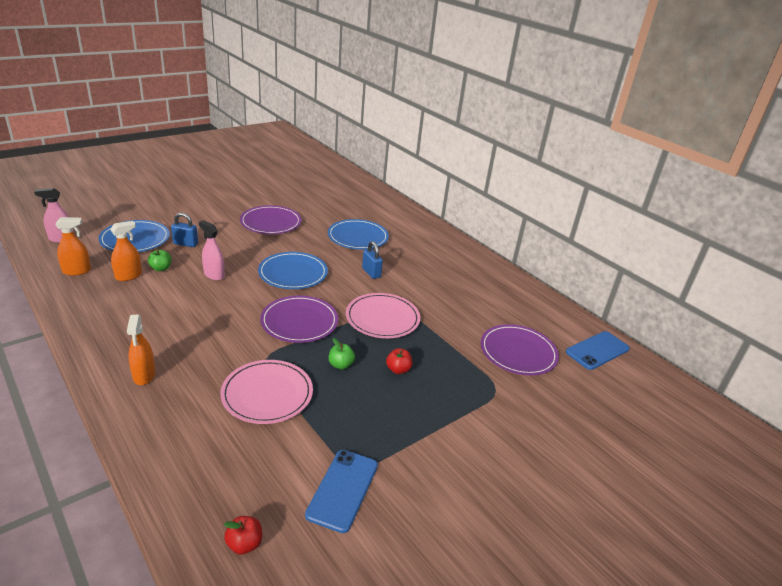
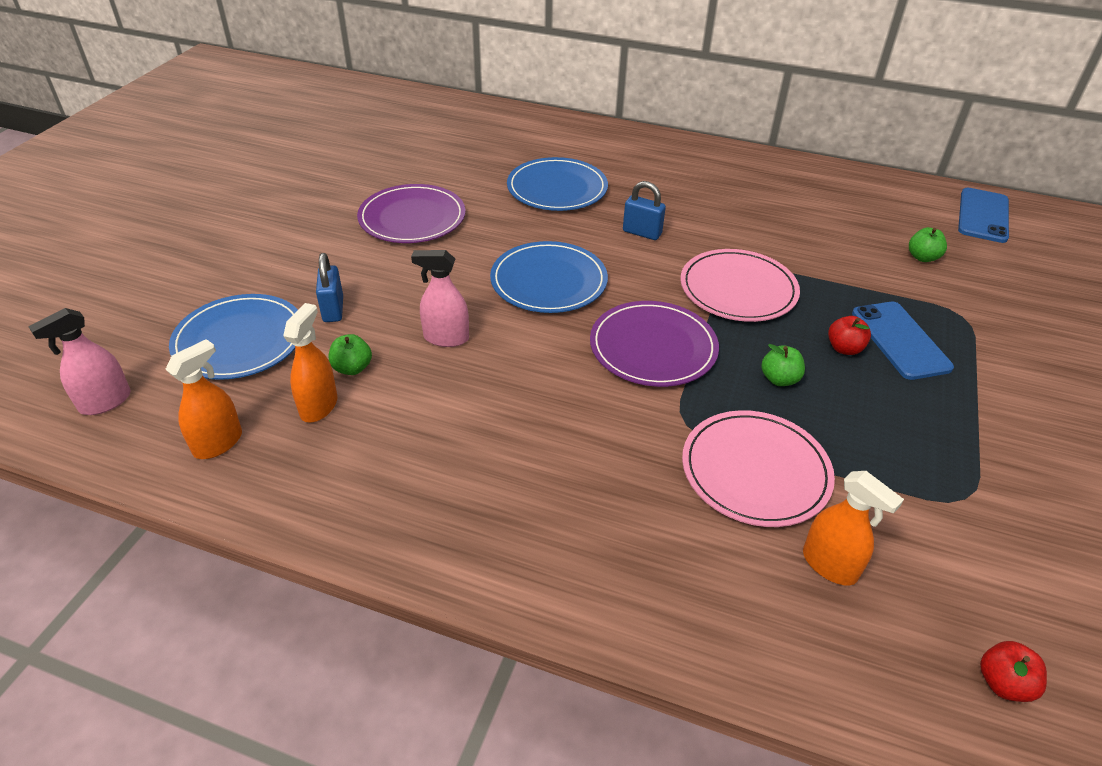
camera: 30 degrees left, 10 degrees up
(144, 375) = (569, 546): orange spray bottle -> orange spray bottle (829, 565)
(185, 244) = (333, 309): blue padlock -> blue padlock turned 75 degrees counterclockwise
(343, 489) = (996, 538): blue phone -> blue phone (900, 340)
(518, 352) = (922, 257): purple plate -> green apple

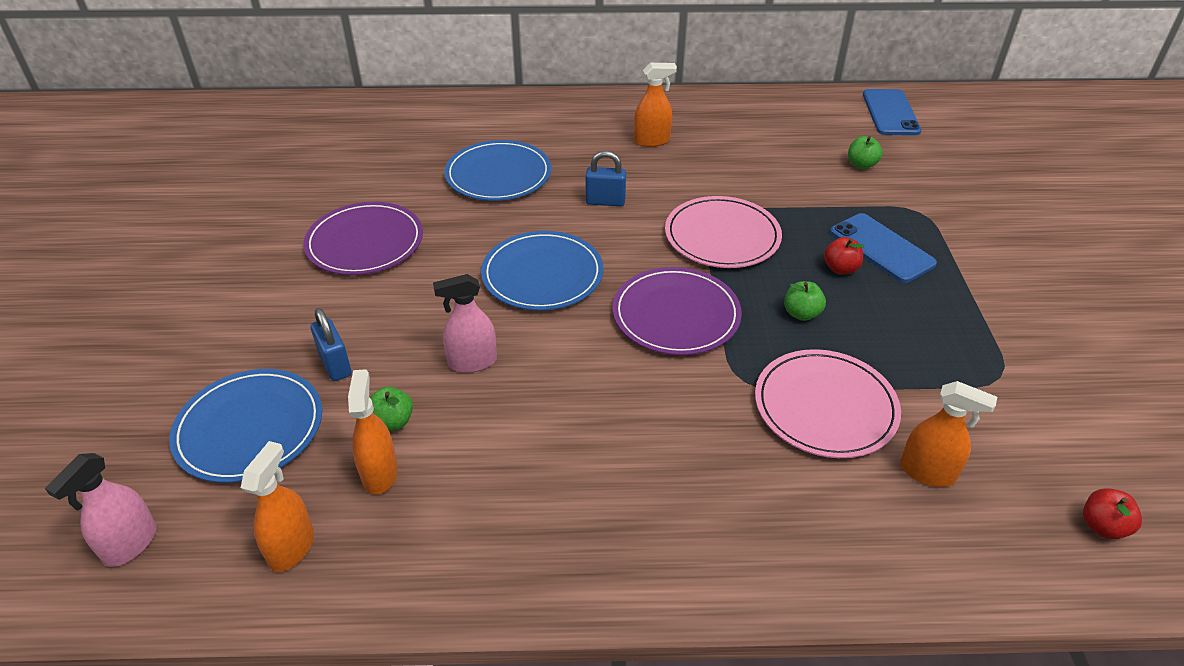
camera: 20 degrees left, 0 degrees up
(716, 190) = (652, 141): none -> orange spray bottle

